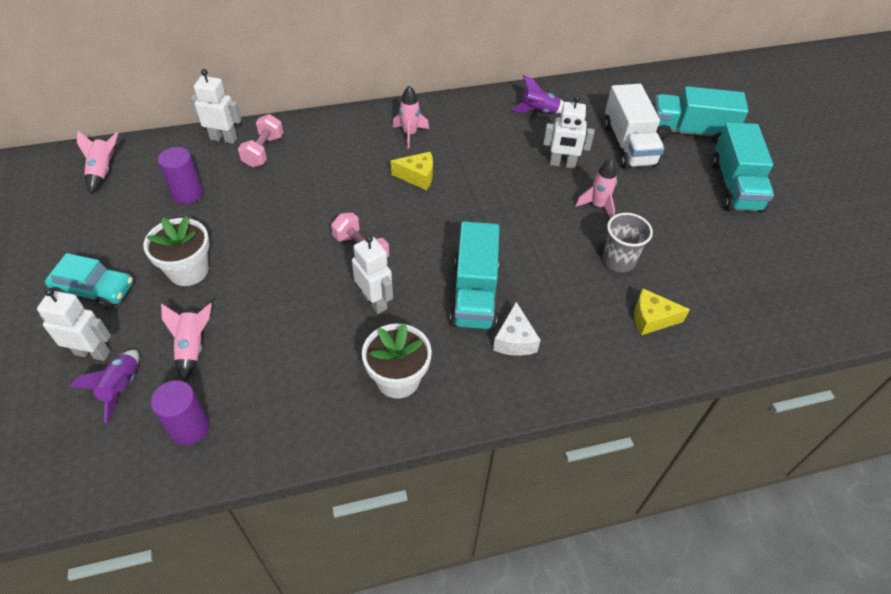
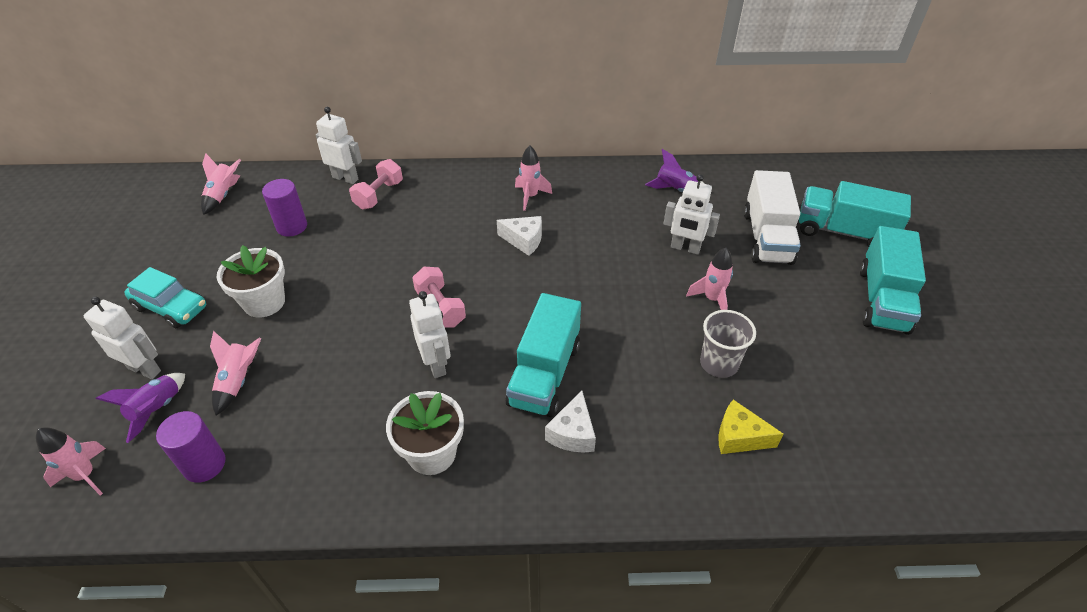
camera: 15 degrees right, 5 degrees down
(75, 460) = (85, 475): none -> pink rocket
(417, 176) = (524, 240): yellow cheese -> white cheese

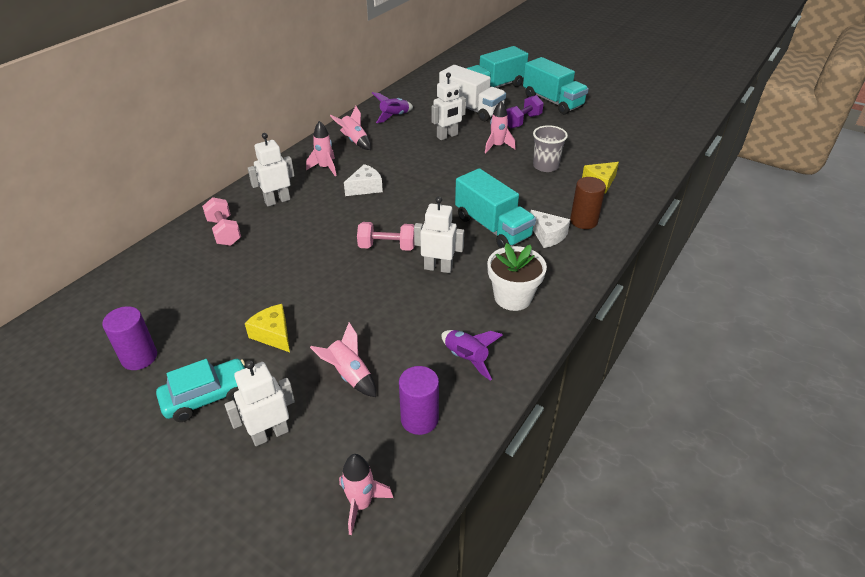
camera: 55 degrees left, 5 degrees down
(157, 410) = (330, 436): purple rocket -> purple rocket (466, 358)
(223, 195) = (89, 320): pink rocket -> pink rocket (354, 141)
(264, 302) = (273, 334): white flower pot -> yellow cheese
(292, 227) = (197, 291): purple cylinder -> purple cylinder (139, 357)
(345, 178) = (176, 241): white robot -> white robot (277, 201)
(635, 457) = (583, 221): none -> brown cylinder
(796, 294) = (522, 121): none -> purple dumbbell

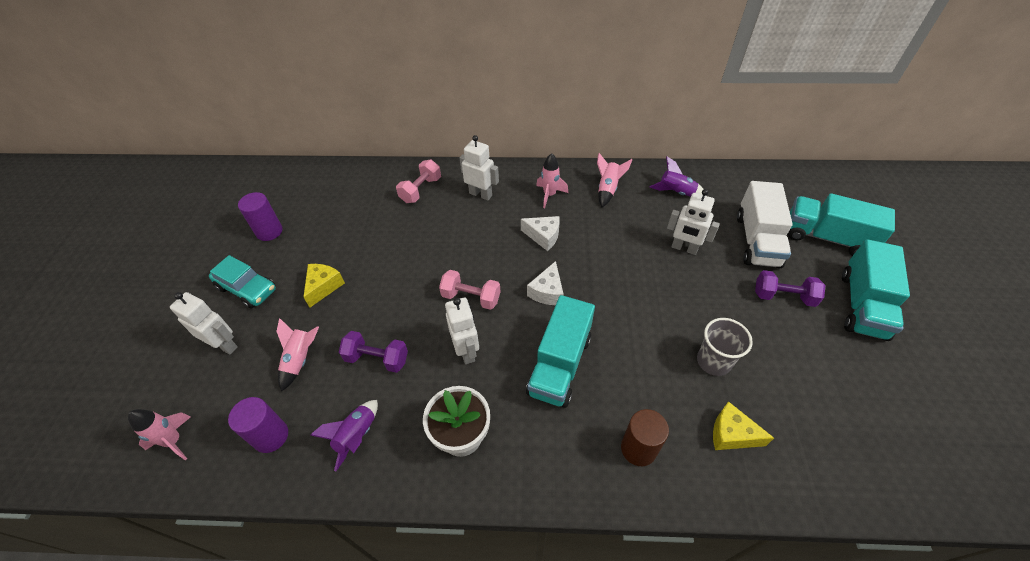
camera: 60 degrees right, 10 degrees up
(387, 247) = (471, 297): pink dumbbell -> pink dumbbell turned 45 degrees counterclockwise
(397, 322) = (377, 359): none -> purple dumbbell
(497, 146) = (708, 298): pink rocket -> none
(548, 235) = (583, 423): white cheese -> white cheese (547, 292)

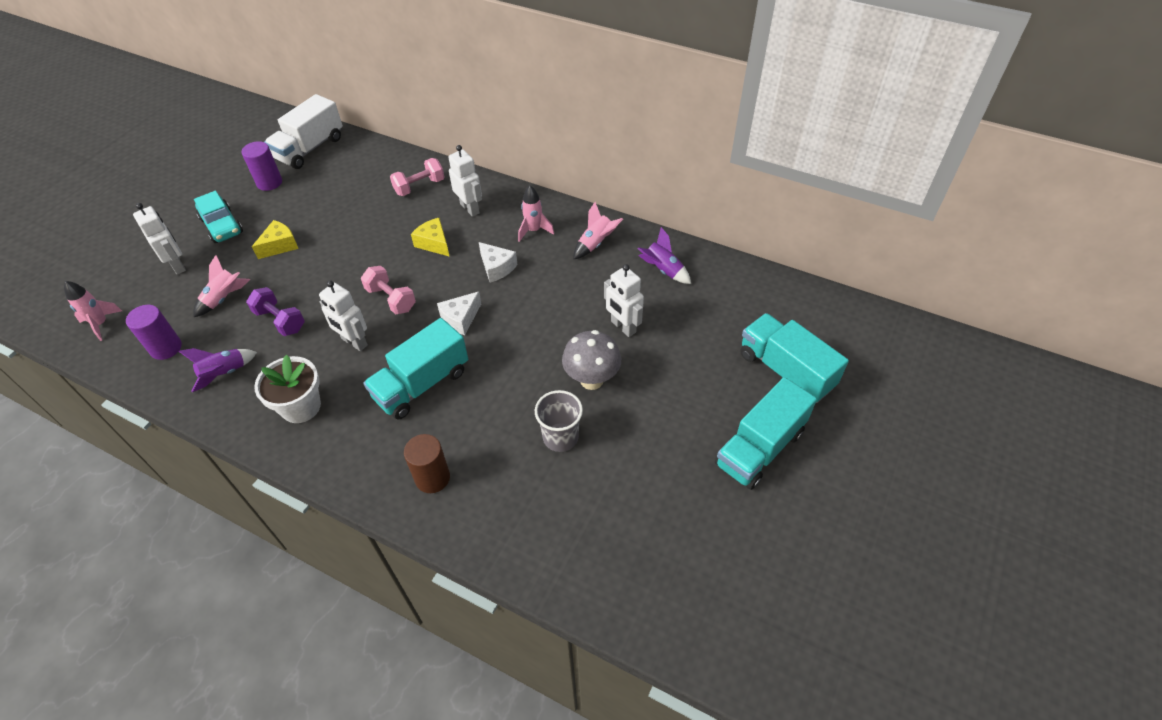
camera: 25 degrees right, 0 degrees up
(466, 351) = (354, 342): white robot -> white robot turned 120 degrees clockwise
(697, 301) = (591, 380): none -> grey mushroom
(731, 434) = (523, 502): yellow cheese -> yellow cheese (434, 243)
(757, 240) = (706, 346): white truck -> white truck (310, 148)
(783, 296) = (683, 408): purple dumbbell -> none

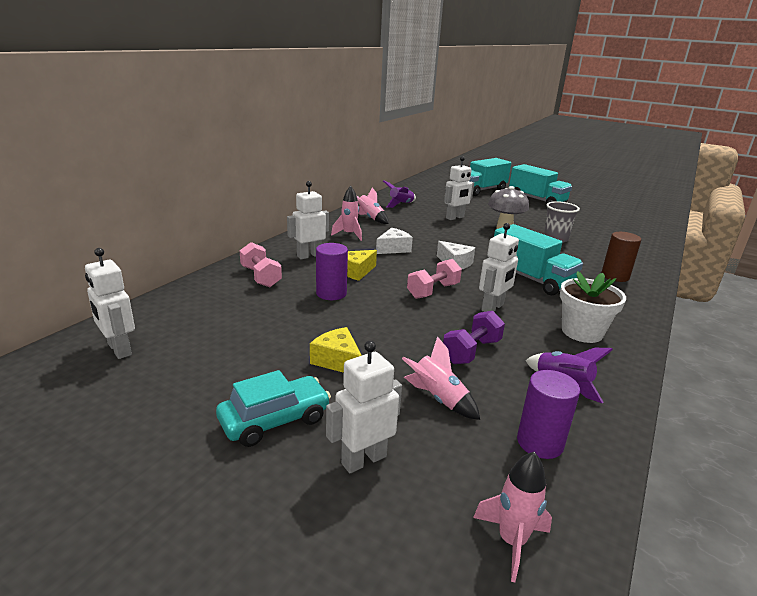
camera: 90 degrees left, 25 degrees down
(269, 182) = (184, 381): purple cylinder -> purple cylinder (331, 293)
(310, 148) = (119, 349): white truck -> white robot

